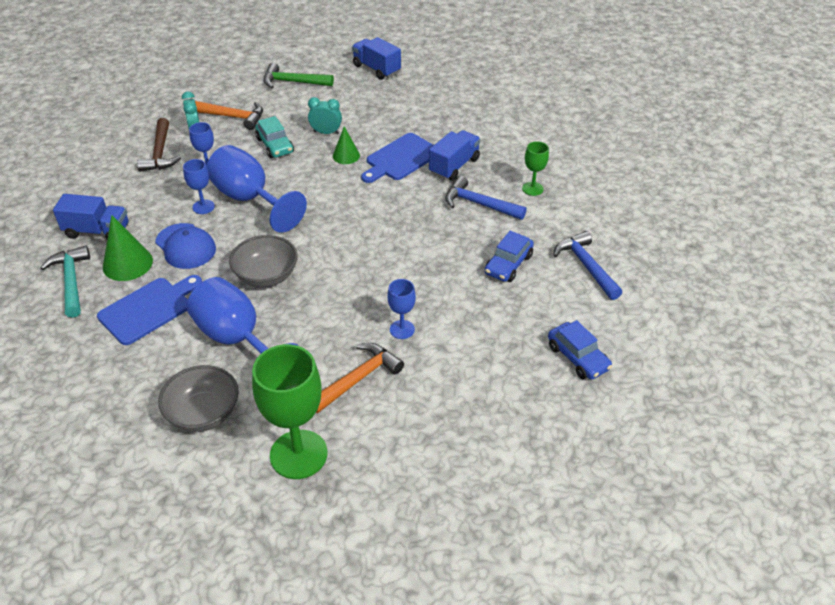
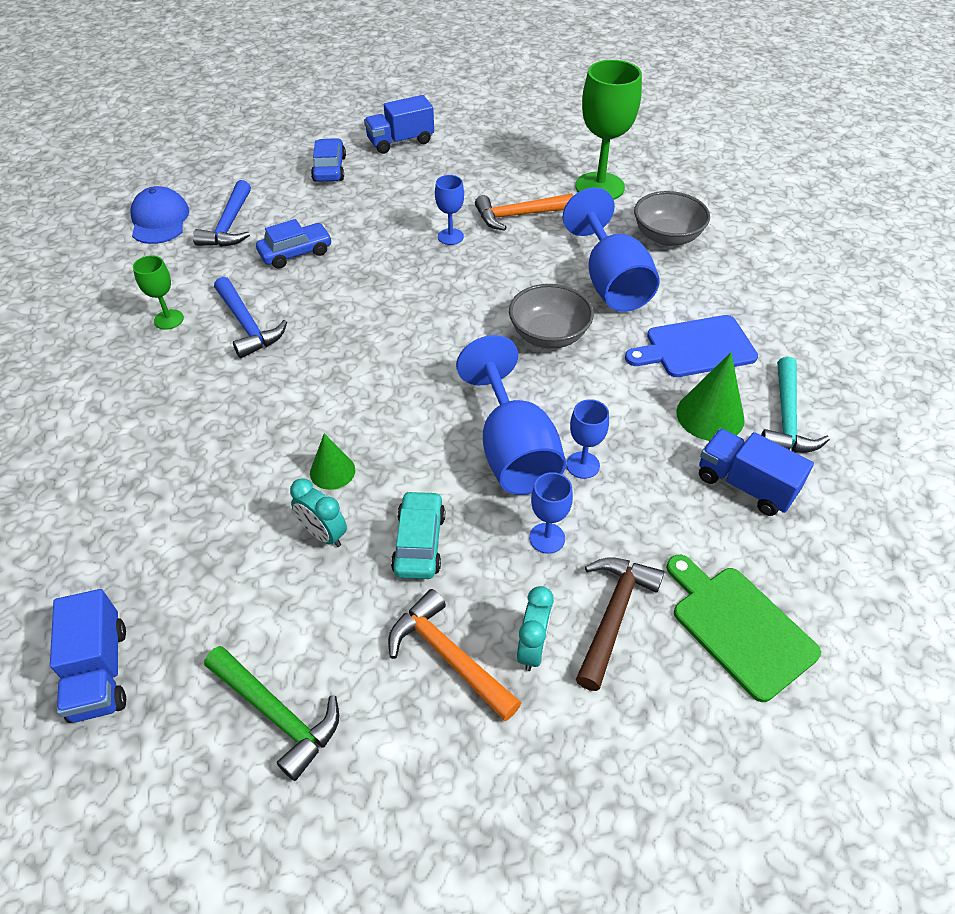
camera: 150 degrees left, 5 degrees up
(93, 169) = (739, 627): none -> green cutting board
(185, 246) = (629, 411): blue cap -> blue cap (159, 220)
(401, 158) = (266, 431): blue cutting board -> none
(454, 166) = (215, 389): blue truck -> blue truck (400, 141)

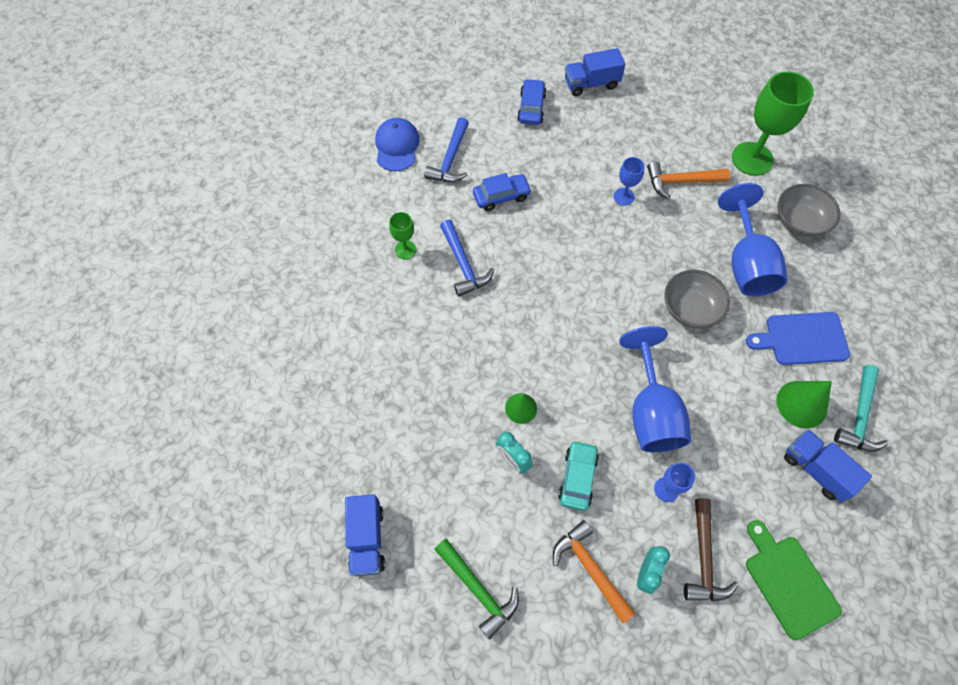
camera: 10 degrees right, 15 degrees up
(582, 465) = (700, 432): blue goblet -> none
(613, 616) = (704, 558): brown hammer -> brown hammer turned 150 degrees clockwise

